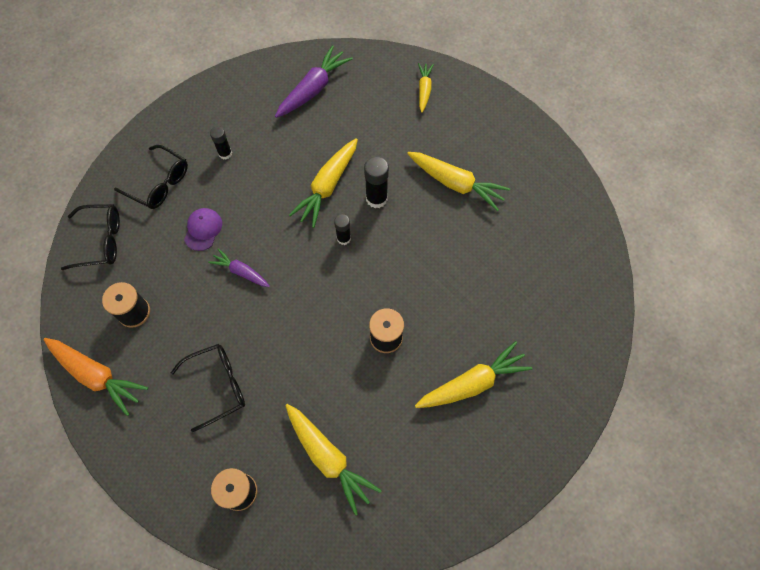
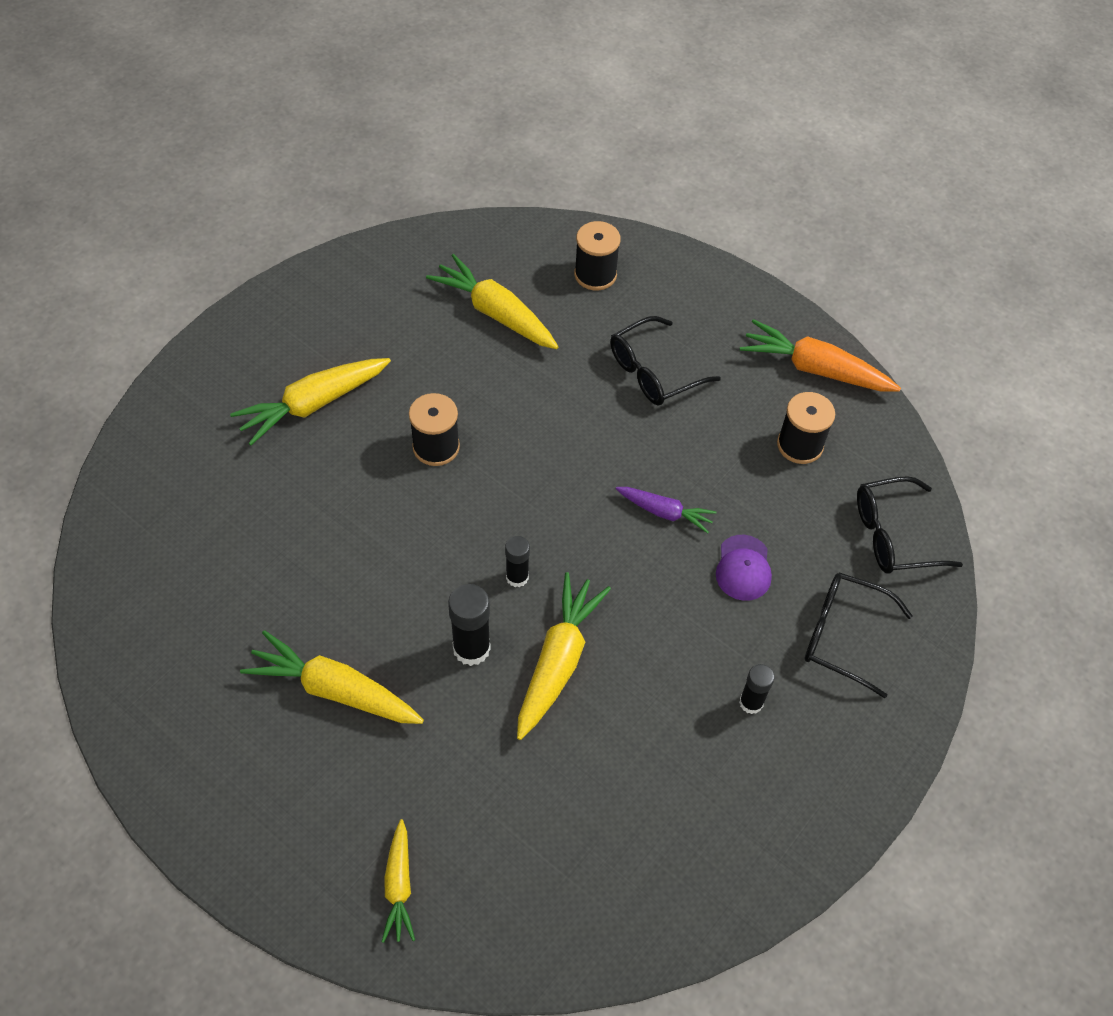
camera: 170 degrees right, 10 degrees down
(313, 89) = (622, 861): purple carrot -> none

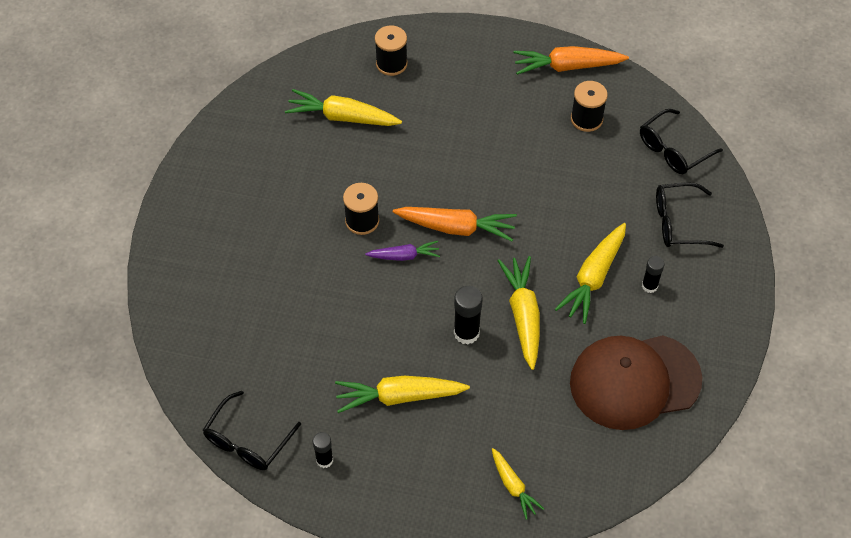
camera: 25 degrees left, 0 degrees up
(313, 404) = (262, 230): yellow carrot -> yellow carrot (593, 278)
(517, 577) = (466, 277): black glue stick -> black glue stick (324, 460)
(545, 508) = (456, 228): none -> orange carrot
(650, 824) = (634, 381): none -> brown cap
(653, 372) = (469, 112): black glasses -> black glasses (247, 441)
(665, 512) = (531, 197): purple carrot -> purple carrot (404, 256)
(743, 568) = (598, 209): purple cap -> none

